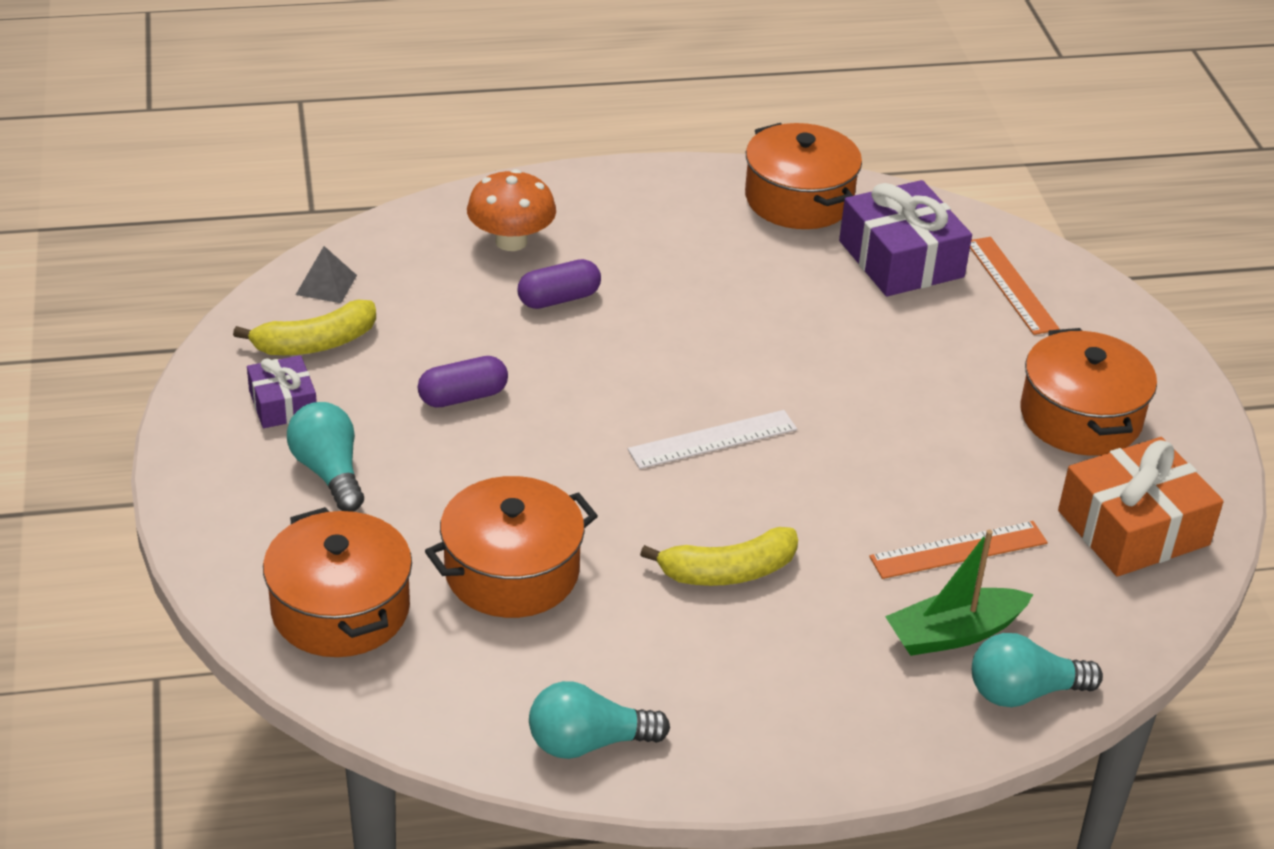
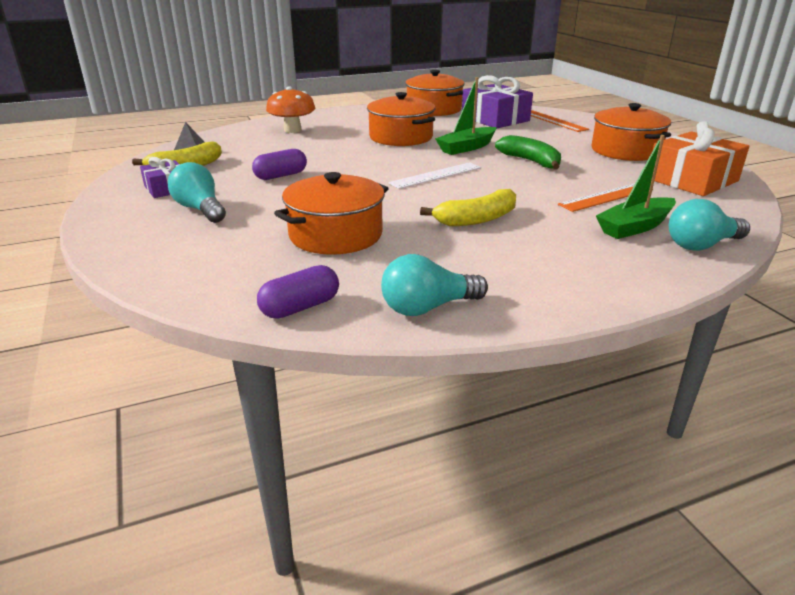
camera: 10 degrees left, 10 degrees down
(340, 609) = (216, 265): orange pot -> orange pot (401, 137)
(559, 299) = (325, 143): purple capsule -> purple capsule (300, 307)
(800, 358) = (466, 148): none -> green boat
(891, 423) = (530, 161): none -> green banana

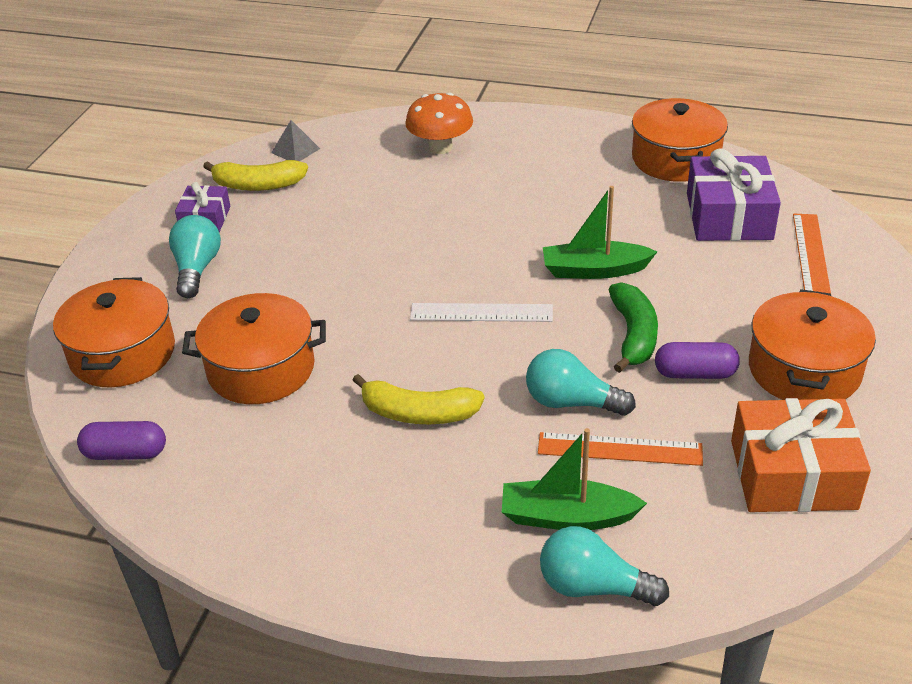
camera: 40 degrees right, 10 degrees up
(281, 176) = (325, 241): purple capsule -> purple capsule (695, 373)
(401, 137) = (545, 213): orange pot -> orange pot (122, 353)
(427, 307) = (212, 512): turquoise light bulb -> turquoise light bulb (571, 402)

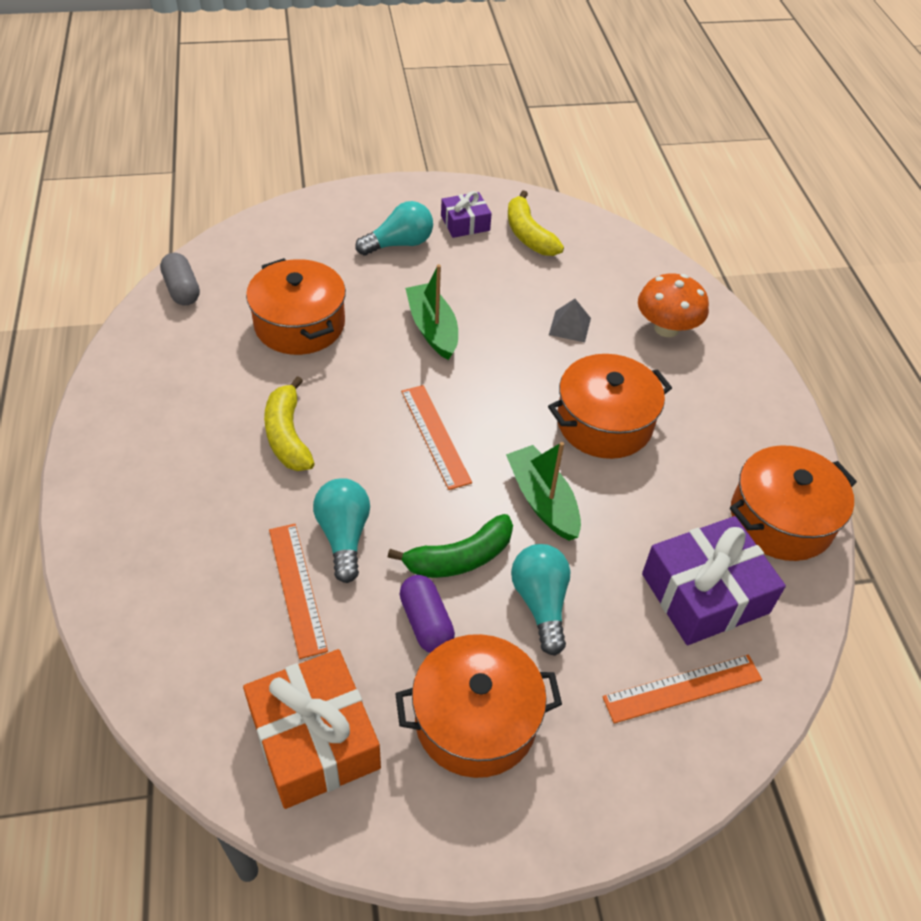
camera: 60 degrees right, 10 degrees up
(122, 353) = (284, 245): orange pot -> orange pot (604, 423)
(126, 453) = (182, 289): purple capsule -> grey capsule
(295, 150) = (593, 238): grey pyramid -> grey pyramid (570, 326)
(481, 312) = (435, 435): white ruler -> orange ruler
(566, 517) = (201, 572): green boat -> green boat (432, 328)
(593, 587) = (128, 612): turquoise light bulb -> turquoise light bulb (540, 603)

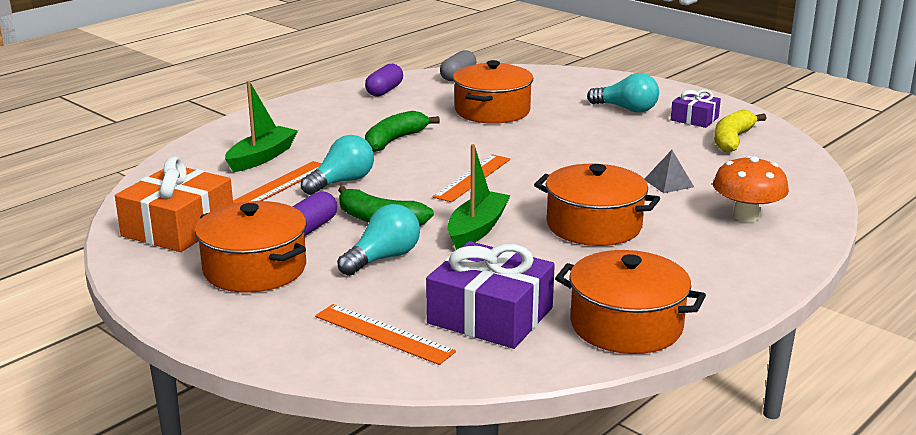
camera: 55 degrees right, 25 degrees down
(148, 364) = (384, 91): none -> purple capsule
(287, 435) = (395, 140): yellow banana -> green banana
(432, 328) = (568, 144): green boat -> green boat (262, 157)

